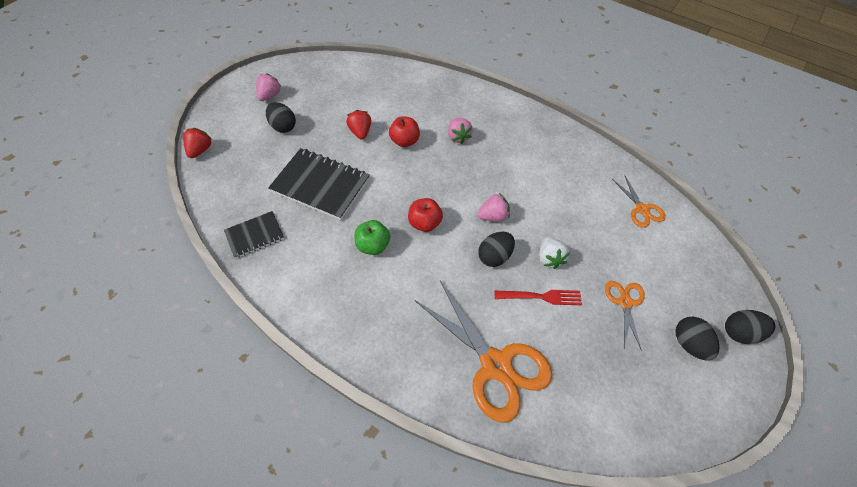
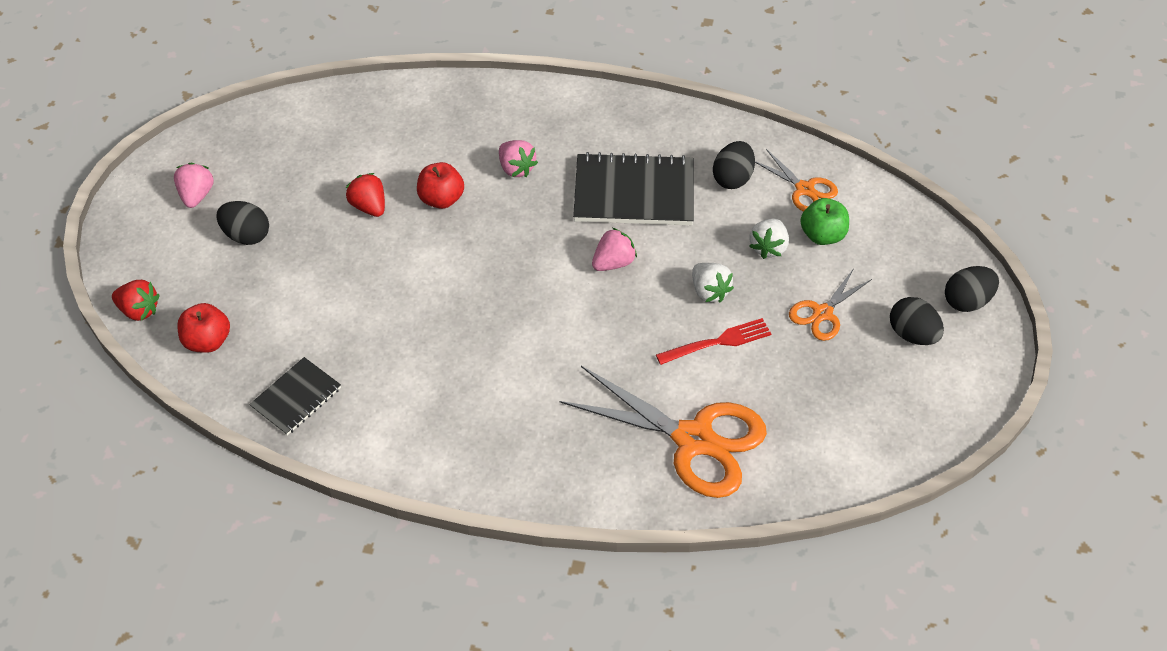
camera: 20 degrees left, 5 degrees down
(200, 150) = (139, 310): red strawberry -> red strawberry turned 120 degrees clockwise
(320, 185) = (352, 300): black notebook -> black notebook (634, 193)
(373, 245) = (469, 354): green apple -> green apple (822, 235)
(424, 223) = (525, 302): red apple -> red apple (207, 341)
(494, 256) = (637, 313): black egg -> black egg (732, 178)
(602, 241) = (768, 247): none -> white strawberry
(625, 302) = (822, 313): orange scissors -> orange scissors turned 120 degrees counterclockwise

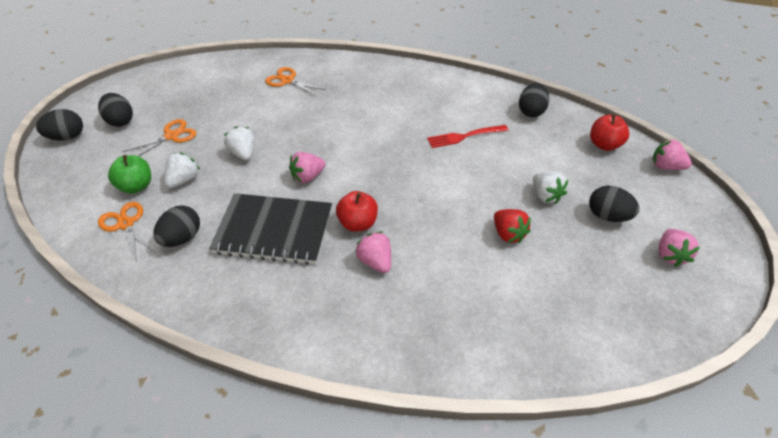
camera: 175 degrees left, 5 degrees down
(139, 310) = (665, 166): red strawberry -> pink strawberry
(296, 398) = (531, 111): black notebook -> black egg
(313, 256) = (545, 196): none -> white strawberry
(441, 199) = (444, 236): red apple -> red apple (358, 223)
(693, 439) = (287, 81): orange scissors -> orange scissors, size x0.51
(718, 342) = (251, 124): red fork -> red fork (464, 136)

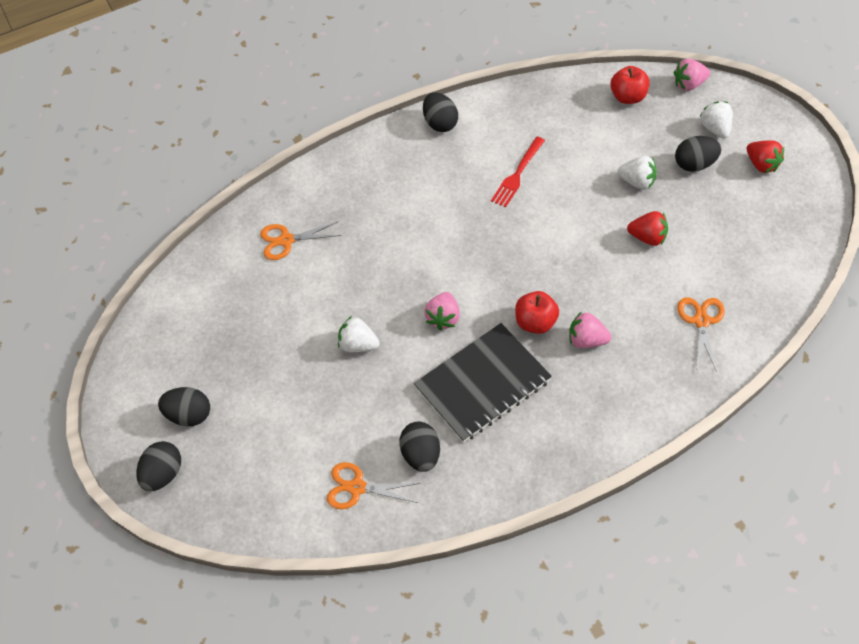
camera: 40 degrees left, 10 degrees up
(136, 186) = (312, 453): green apple -> none
(171, 136) = (265, 385): orange scissors -> orange scissors (701, 321)
(184, 180) = (344, 411): white strawberry -> white strawberry (715, 128)
(531, 111) = (540, 105): black egg -> black egg (440, 123)
(670, 255) = (762, 164): pink strawberry -> red strawberry

